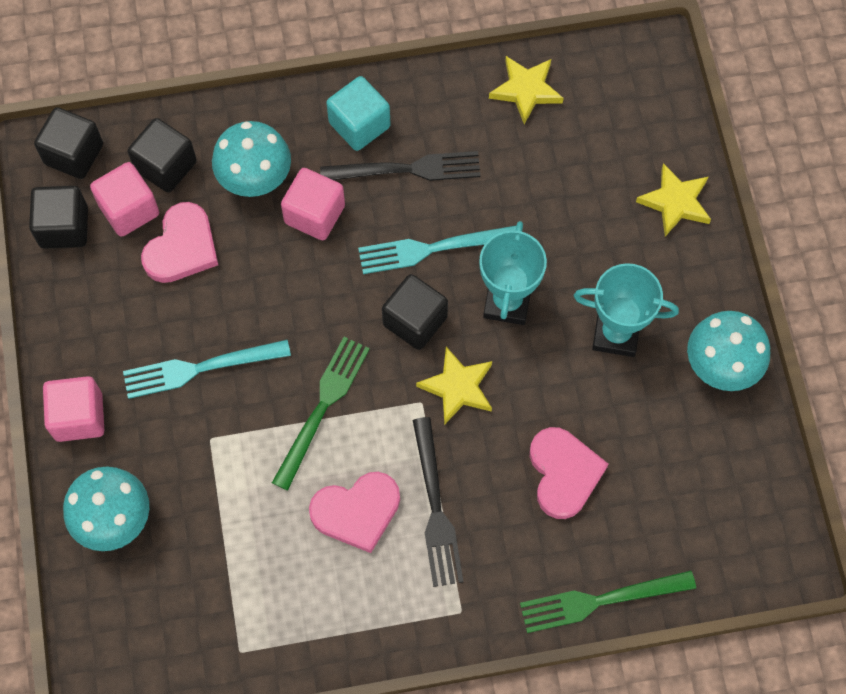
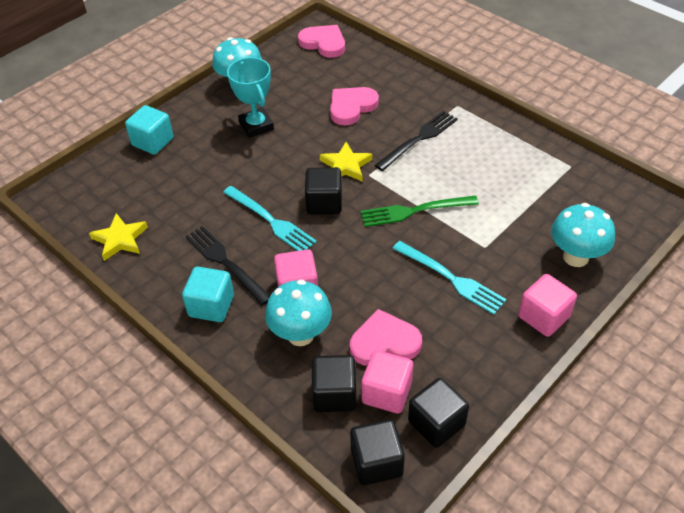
camera: 125 degrees left, 20 degrees down
(357, 511) = (454, 165): pink heart -> pink heart (323, 43)
(507, 302) = (276, 173): turquoise trophy -> none
(599, 601) = (400, 68): green fork -> none
(675, 202) = (153, 142): yellow star -> turquoise cube

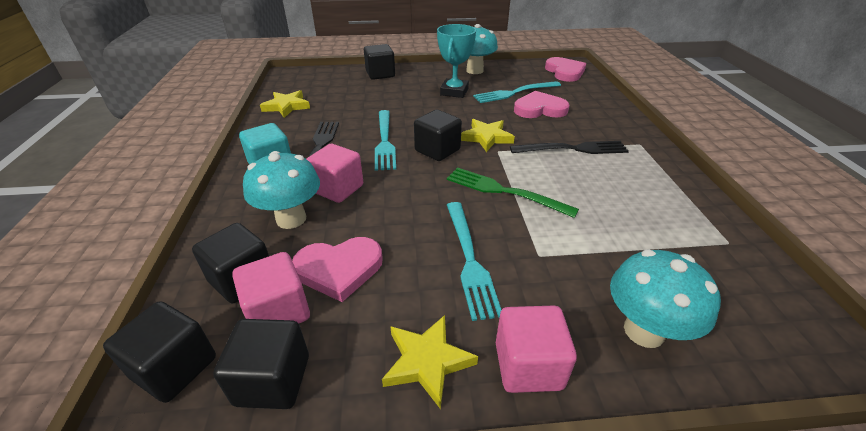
camera: 40 degrees right, 10 degrees down
(153, 142) = (380, 74): turquoise cube -> black cube
(310, 97) = (514, 93): none -> turquoise fork
(384, 342) = (339, 269): pink heart -> pink heart turned 135 degrees clockwise
(497, 352) = (427, 361): none -> yellow star

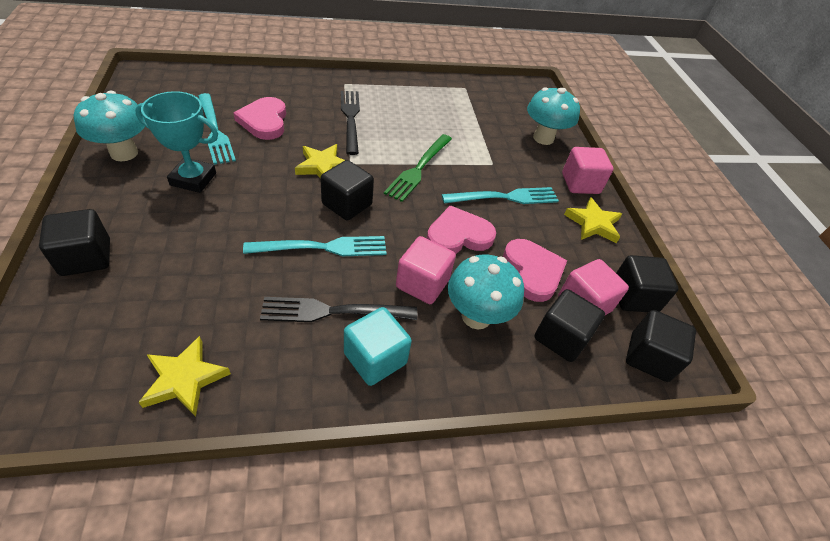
camera: 100 degrees left, 10 degrees up
(565, 72) = (166, 84): pink heart -> pink heart (458, 235)

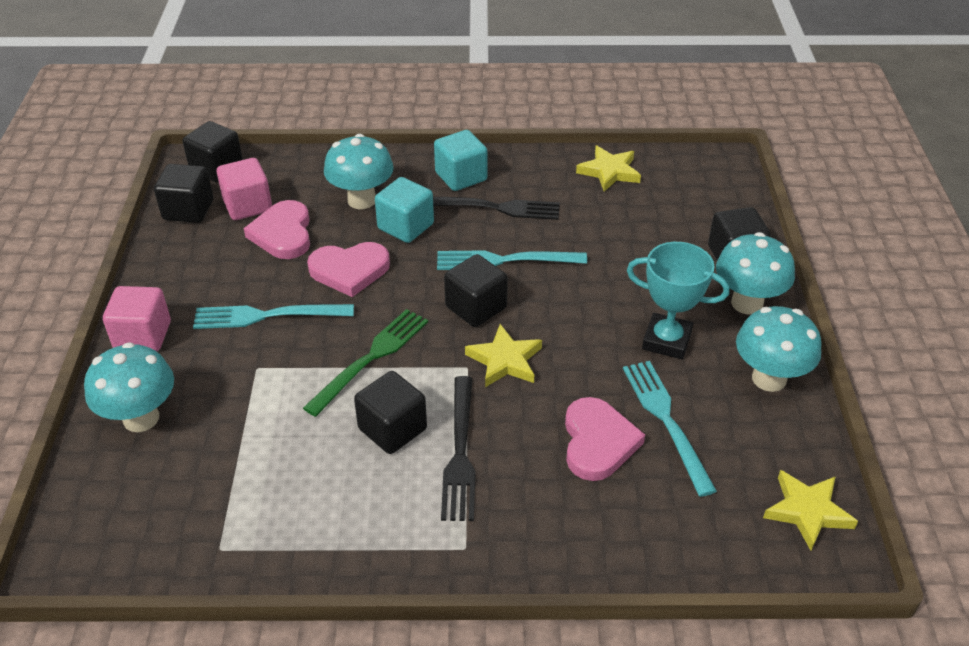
camera: 165 degrees left, 5 degrees down
(104, 209) = (747, 303): none -> turquoise mushroom
(422, 283) = (405, 226): pink cube -> turquoise cube
(561, 337) = (289, 183): black cube -> black cube (392, 429)
(593, 224) = (171, 281): yellow star -> yellow star (807, 511)

